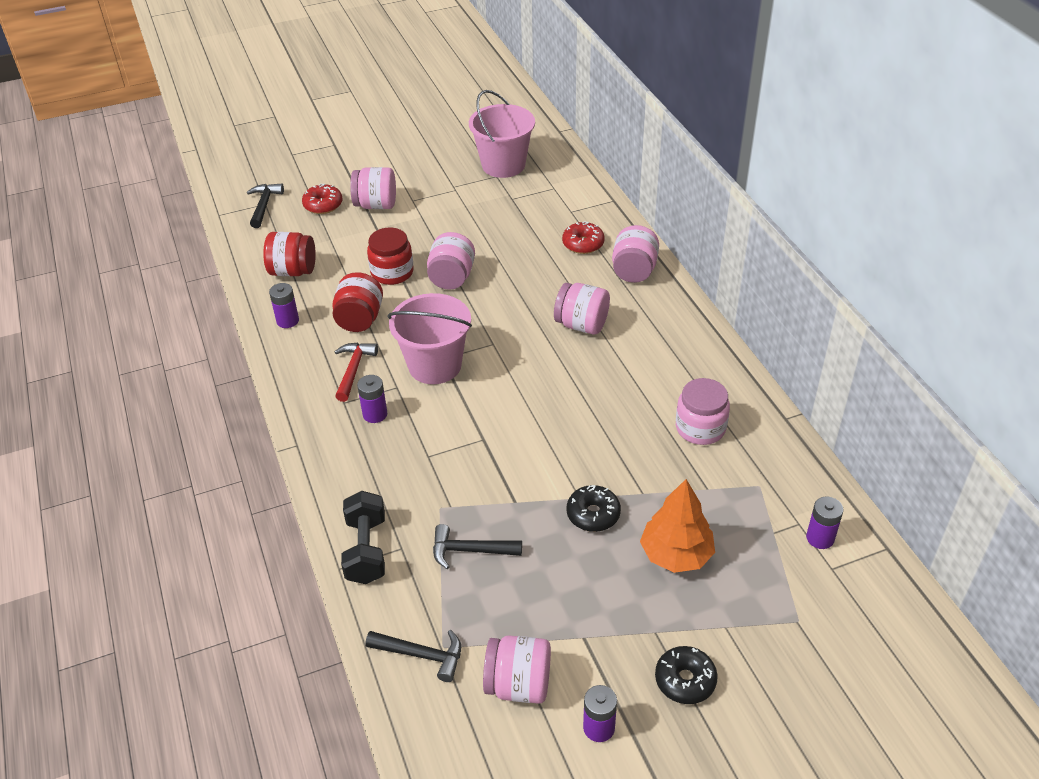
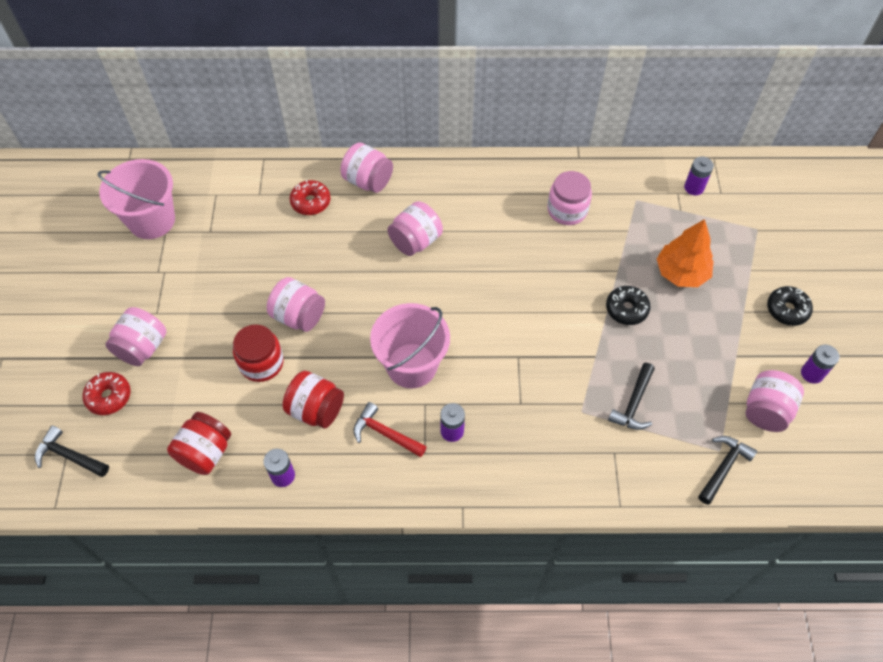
camera: 70 degrees left, 15 degrees up
(366, 550) = (607, 480): black dumbbell -> none

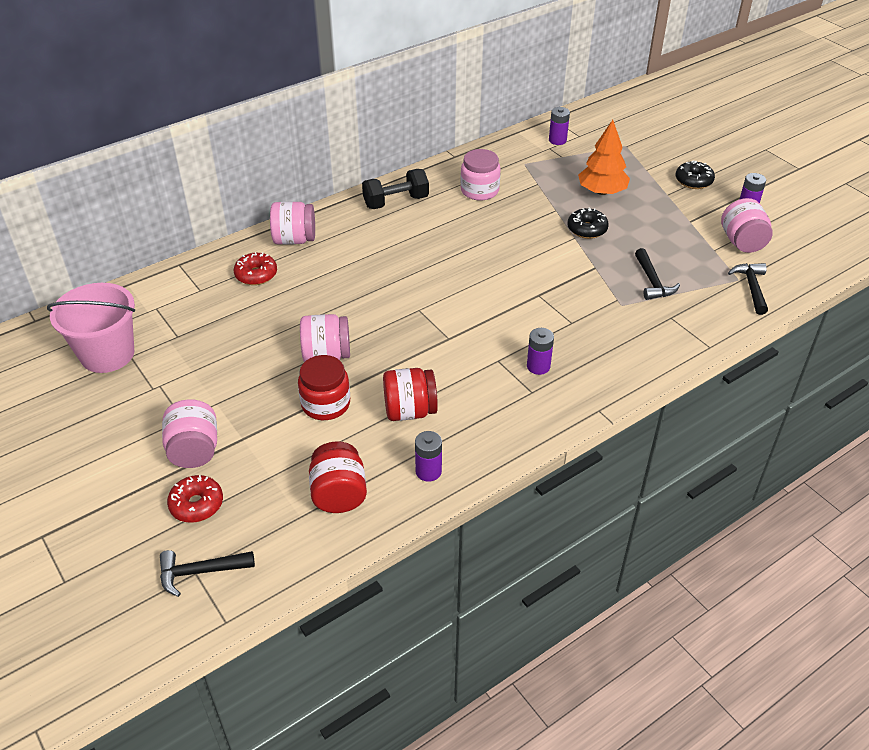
camera: 35 degrees left, 15 degrees down
(385, 433) = (486, 396): red hammer -> none
(411, 365) = (460, 341): pink bucket -> none
(415, 241) = (378, 261): pink jar -> none
(483, 184) = (396, 202): none -> black dumbbell

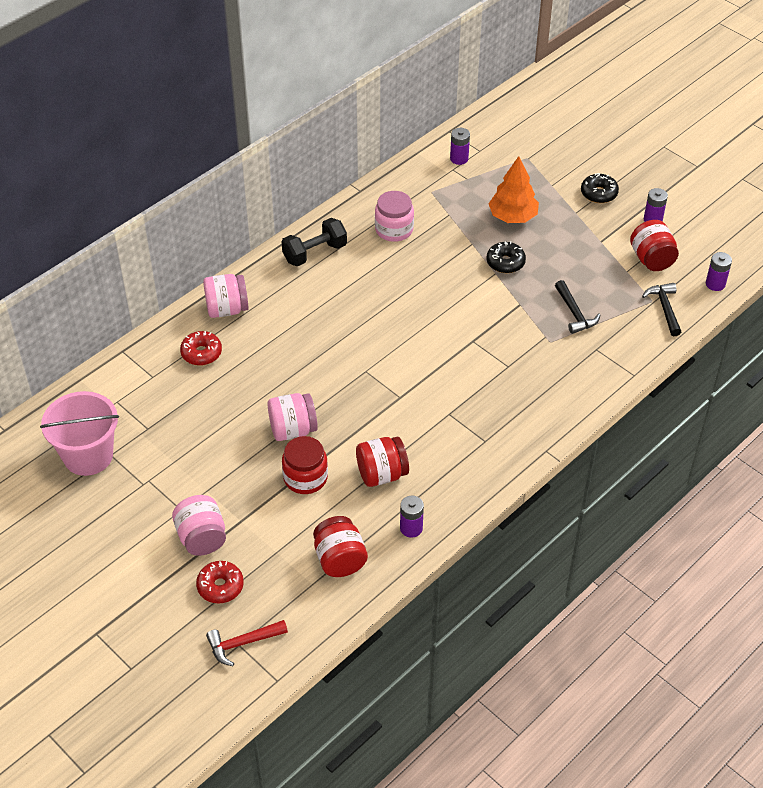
camera: 10 degrees left, 5 degrees up
(200, 572) = (242, 643): black hammer -> red hammer
(538, 366) = (486, 415): purple battery -> purple battery (715, 284)
(742, 242) = (651, 259): pink jar -> red jar

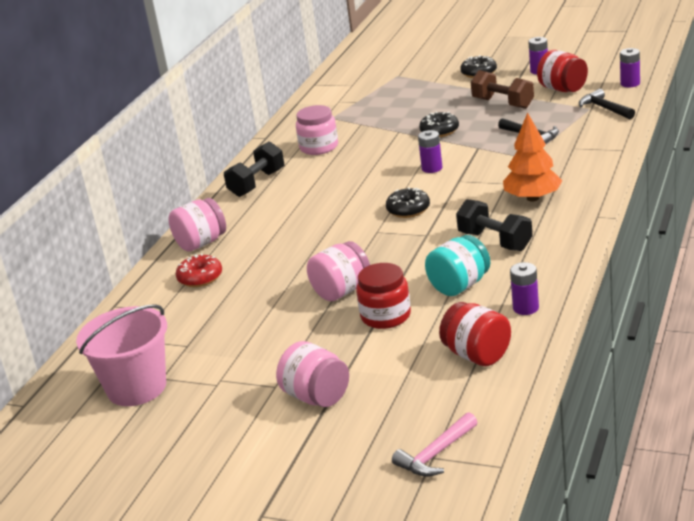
camera: 20 degrees left, 20 degrees down
(220, 586) = (370, 423): red donut -> none
(242, 643) = (435, 454): red hammer -> pink hammer
(382, 474) = (459, 286): red jar -> turquoise jar
(407, 357) = (408, 210): none -> black donut
(446, 436) = (495, 241): none -> black dumbbell
(459, 159) = (338, 94): purple battery -> purple battery (432, 168)
(513, 217) = (419, 107): orange tree -> orange tree (533, 198)
(586, 252) = (503, 103): none -> brown dumbbell

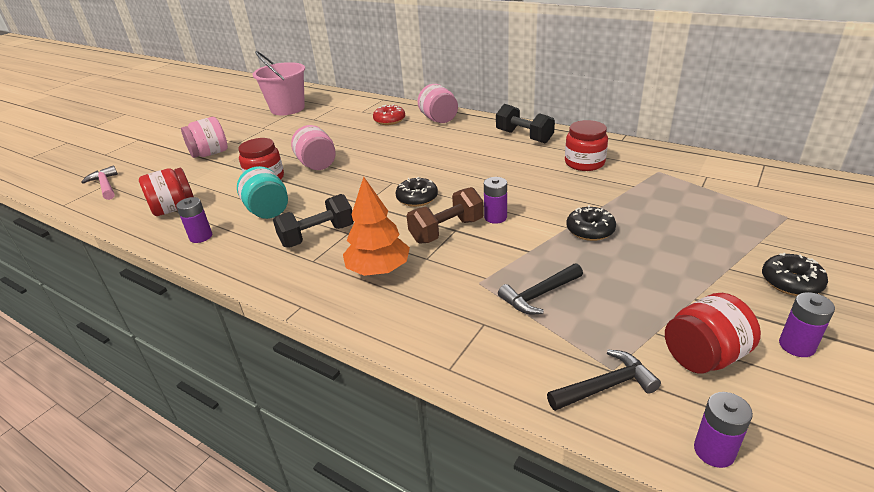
camera: 100 degrees right, 5 degrees up
(319, 147) = (584, 163): pink jar -> red jar
(503, 103) = (661, 288): brown dumbbell -> brown dumbbell (446, 231)

